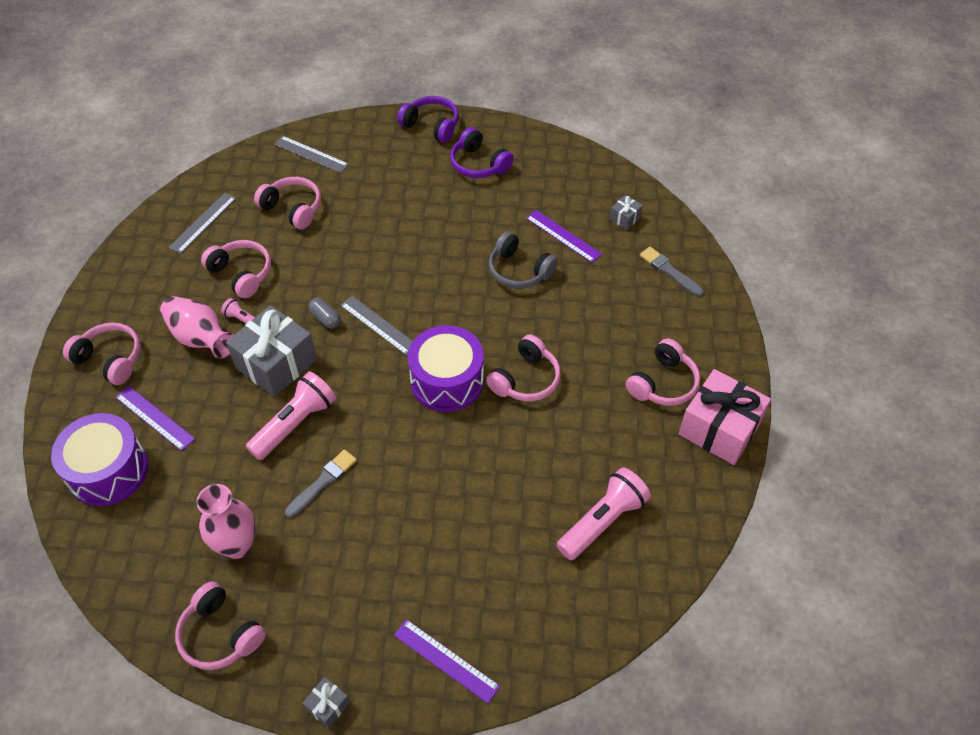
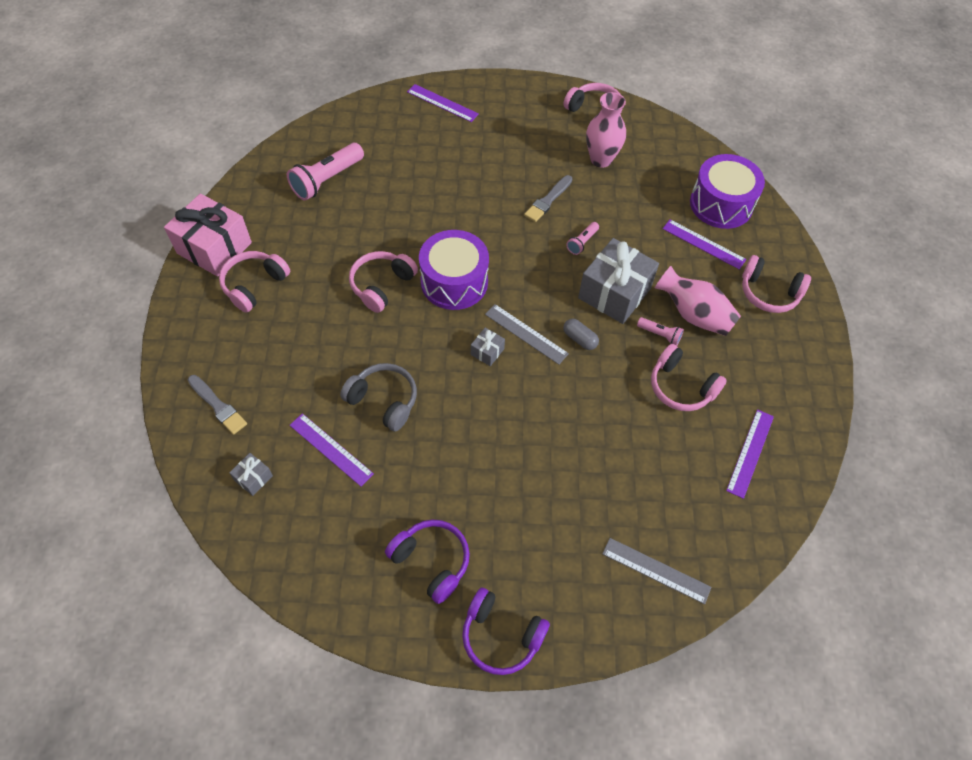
camera: 175 degrees right, 5 degrees up
(203, 222) = (750, 453): grey ruler -> purple ruler
(293, 209) = (653, 477): pink headphones -> none
(295, 423) = (582, 242): pink flashlight -> pink flashlight, size x0.50
(328, 706) = (515, 82): grey gift -> grey gift (487, 351)

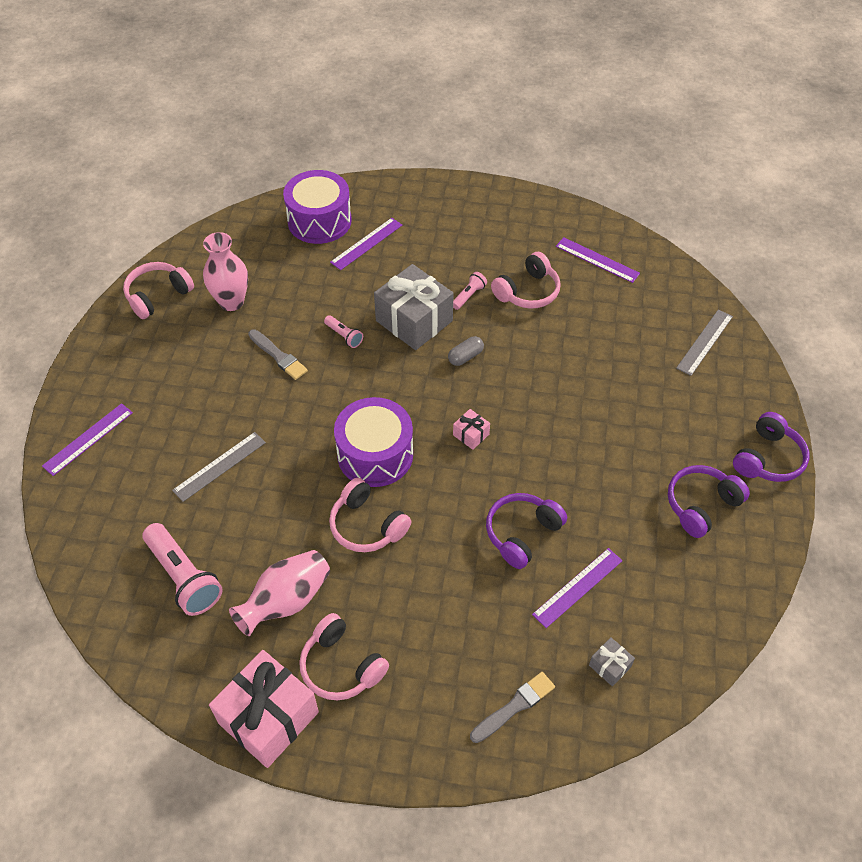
camera: 80 degrees left, 5 degrees down
(383, 401) = (522, 533): grey headphones -> purple headphones
(487, 351) = (471, 434): grey gift -> pink gift
(526, 334) = (453, 399): grey ruler -> grey ruler (219, 466)
(694, 315) = (449, 267): pink vase -> pink vase (286, 601)
(769, 293) = (433, 211): pink headphones -> none

